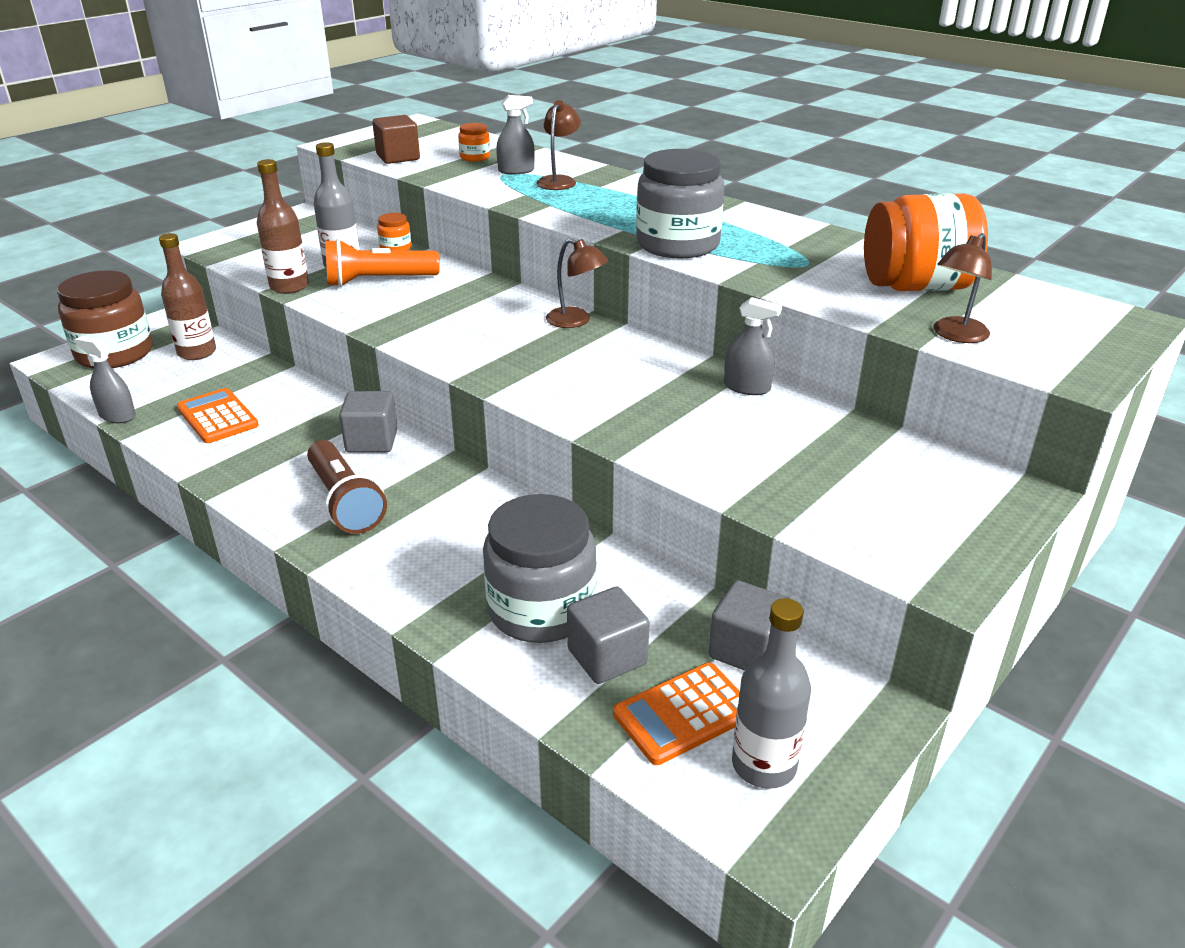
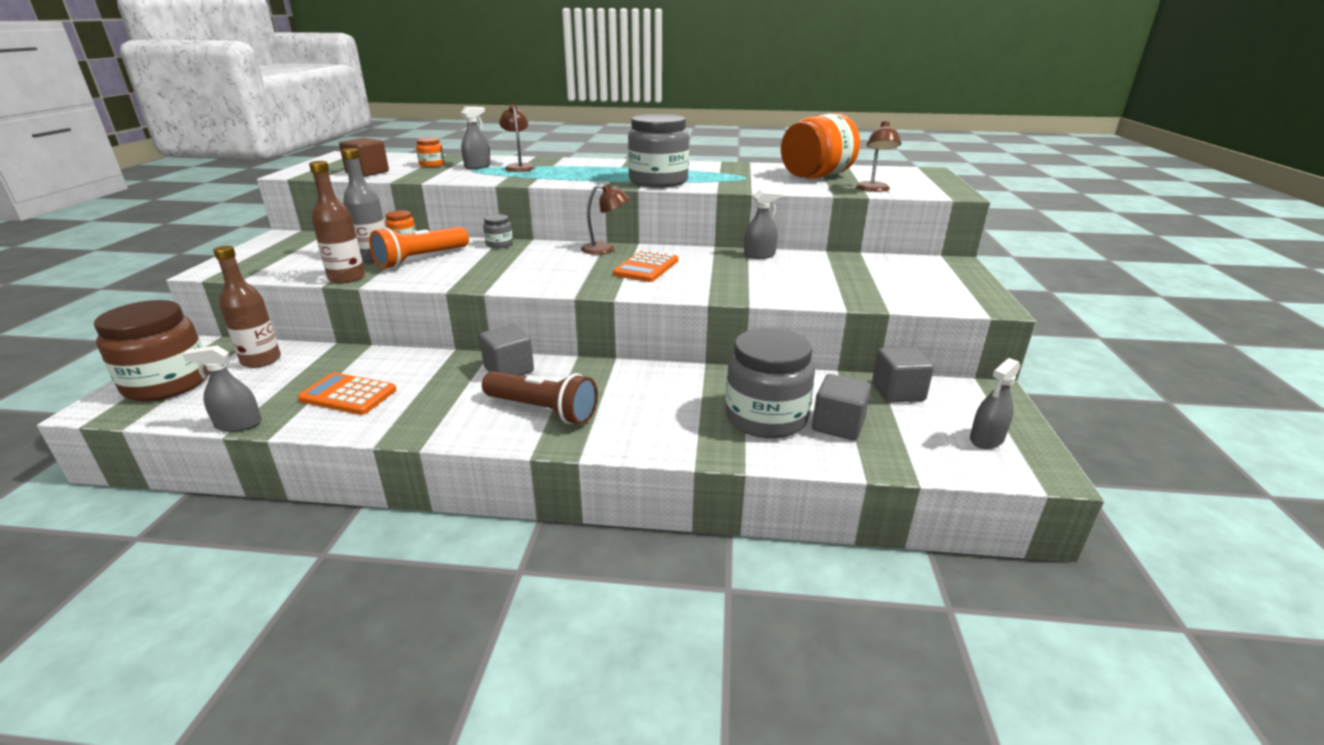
camera: 35 degrees left, 5 degrees down
(476, 281) = (499, 244): none -> grey jar
(683, 714) = (917, 434): orange calculator -> orange calculator (646, 267)
(764, 765) = (986, 439): grey bottle -> grey spray bottle

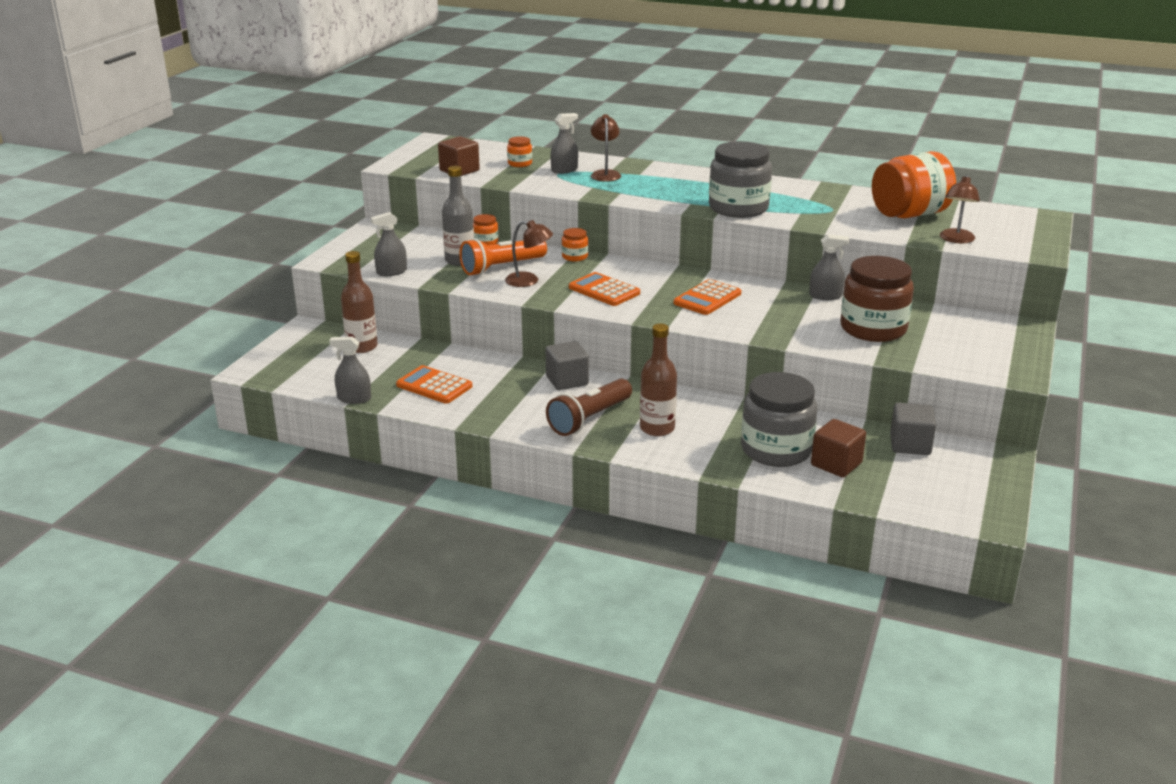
camera: 15 degrees right, 0 degrees up
(167, 384) = (294, 358): brown jar -> brown jar (873, 329)
(346, 278) = (438, 281): brown bottle -> brown bottle (657, 428)
(499, 244) = (575, 257): grey jar -> orange jar
(536, 270) = (604, 290): none -> orange calculator
(542, 410) = (589, 419): brown flashlight -> brown flashlight turned 90 degrees clockwise
(605, 249) = (675, 273): brown lamp -> brown lamp (529, 281)
(838, 425) = (836, 464): grey cube -> brown cube
(986, 439) = (961, 493): grey spray bottle -> grey spray bottle (391, 272)

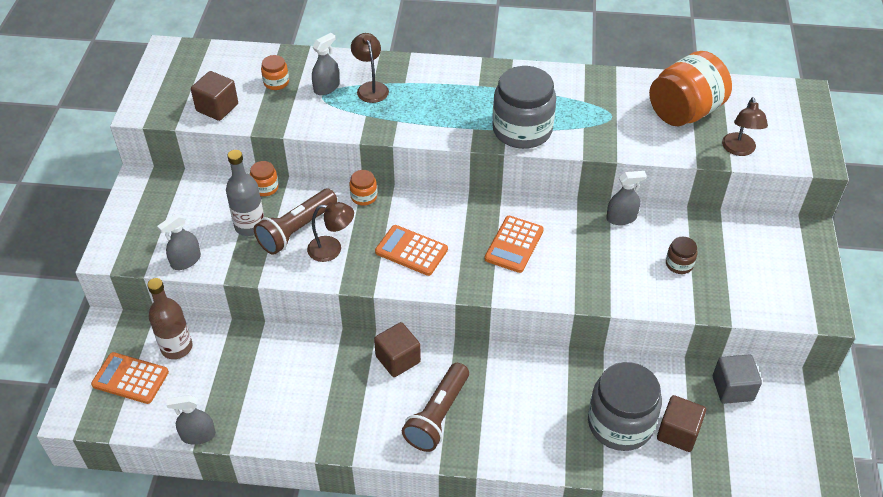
camera: 15 degrees left, 20 degrees up
(434, 386) = (271, 396): orange calculator -> orange calculator (130, 378)
(501, 267) = (296, 230): orange flashlight -> brown flashlight
(567, 380) = (398, 359): grey cube -> brown cube
(657, 428) = (504, 416): brown bottle -> none
(873, 329) = (679, 264): brown jar -> brown jar, size x0.45

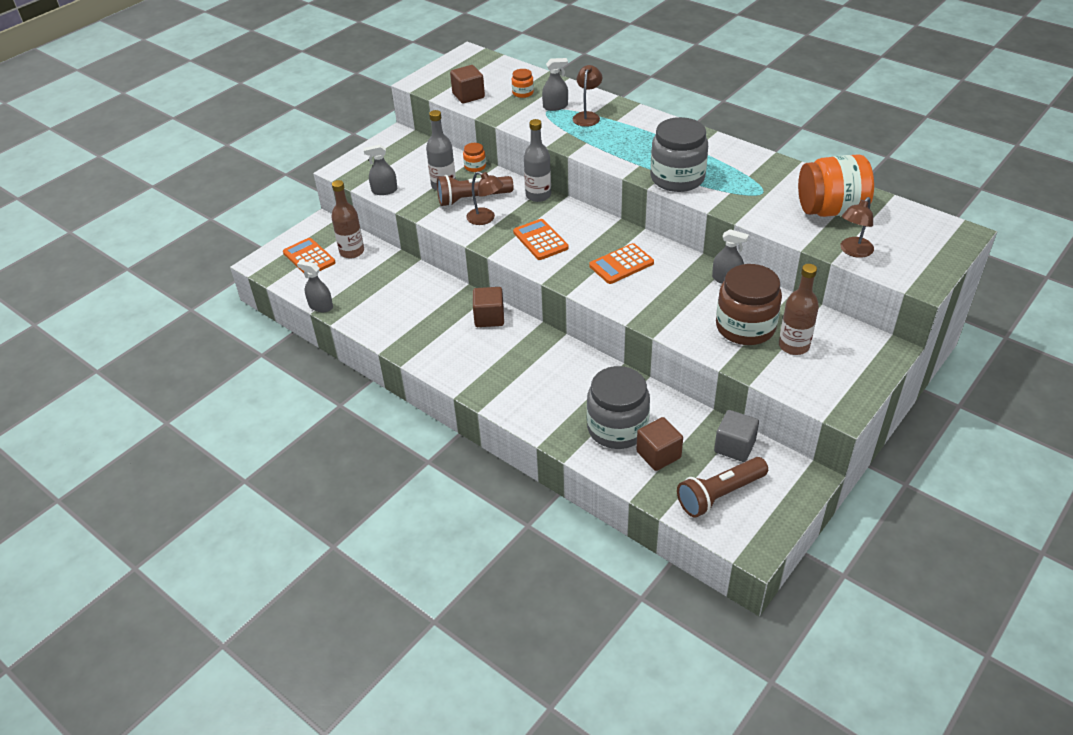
camera: 35 degrees right, 5 degrees down
(364, 196) = (538, 195): orange jar -> grey bottle
(437, 415) = (485, 363): brown flashlight -> brown flashlight (719, 495)
(679, 264) = (745, 327): brown jar -> brown jar, size x2.23
(734, 265) = (794, 346): none -> brown bottle

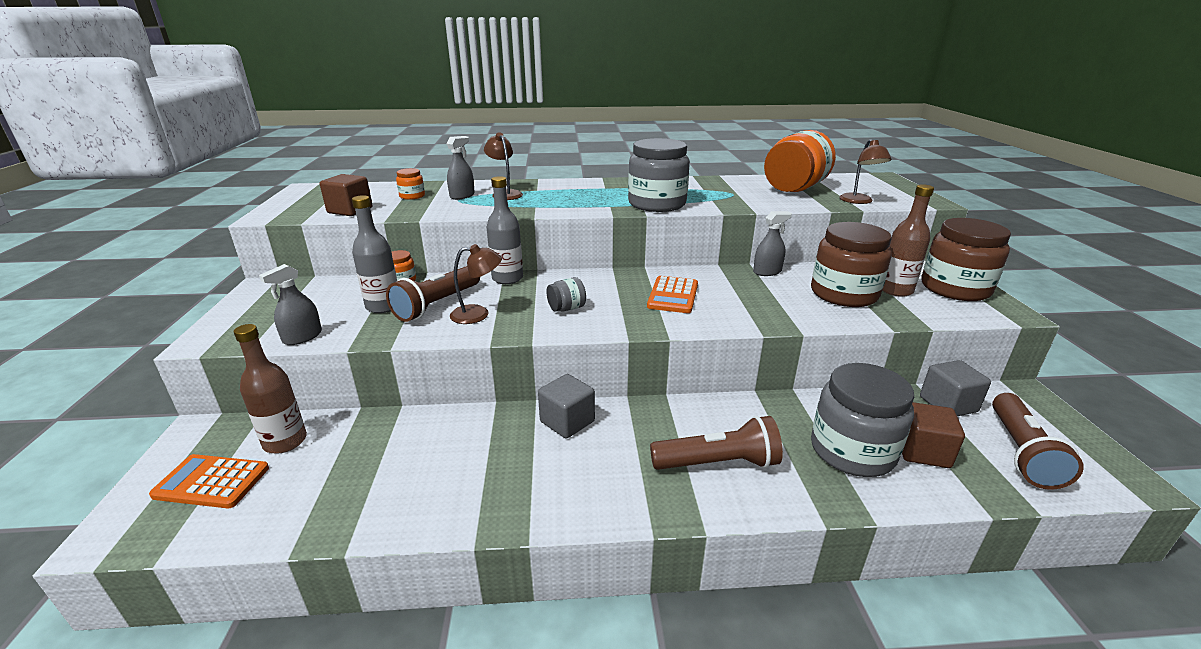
camera: 45 degrees left, 15 degrees down
(321, 306) = (299, 538): grey spray bottle -> none
(489, 318) = (567, 421): brown cube -> grey cube
(533, 387) = (718, 463): none -> brown flashlight
(540, 240) = (566, 308): orange calculator -> grey jar
(847, 371) = (955, 288): none -> brown jar

